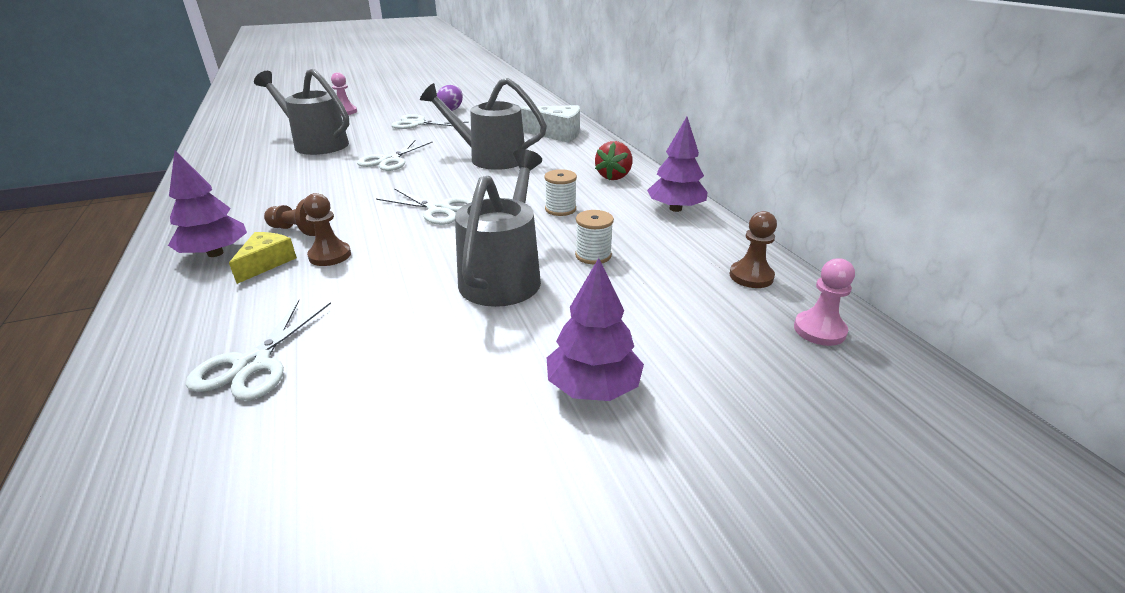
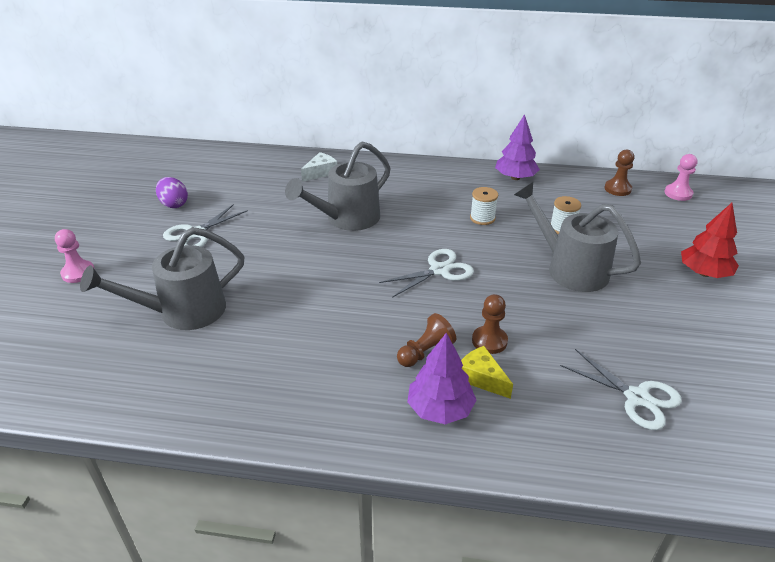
camera: 60 degrees left, 5 degrees up
(389, 160) = (293, 272): white scissors -> none
(556, 134) = (320, 172): white cheese -> white cheese, size x0.61
(593, 387) = (704, 273): purple tree -> red tree
(614, 176) = (441, 179): red strawberry -> none

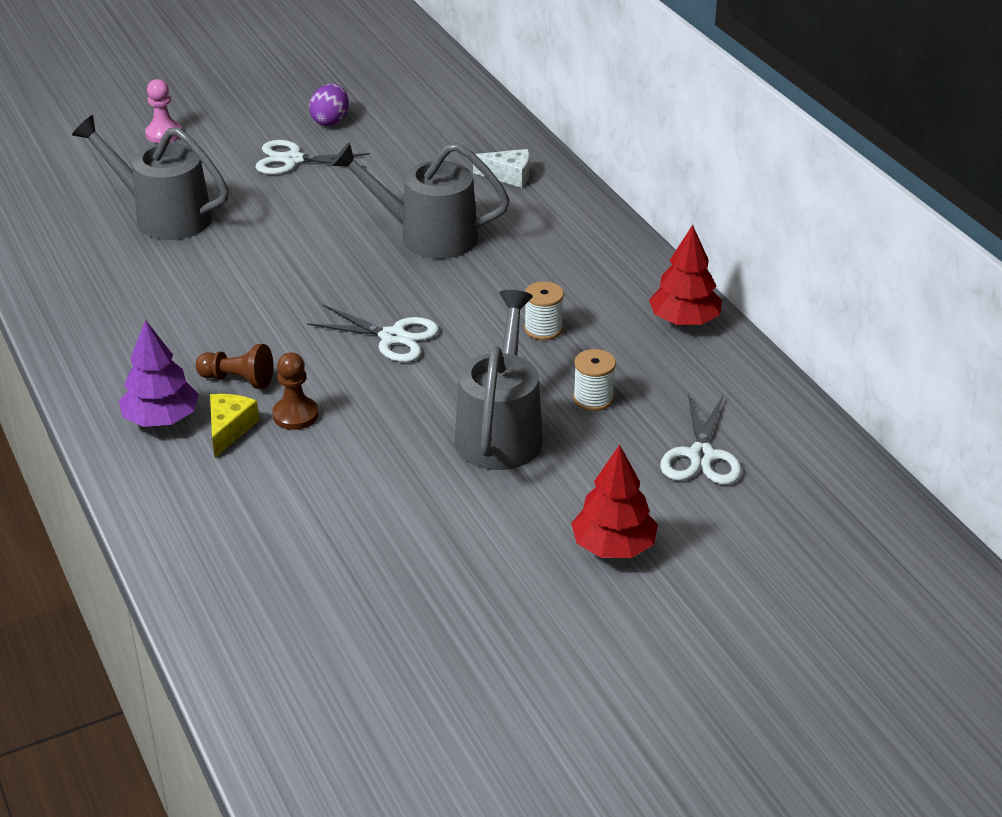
camera: 55 degrees right, 0 degrees up
(515, 178) = (684, 321): purple tree -> red tree
(617, 189) = (765, 417): brown pawn -> none
(637, 397) = (292, 544): white scissors -> white scissors (701, 456)
(678, 193) = (824, 478): pink pawn -> none

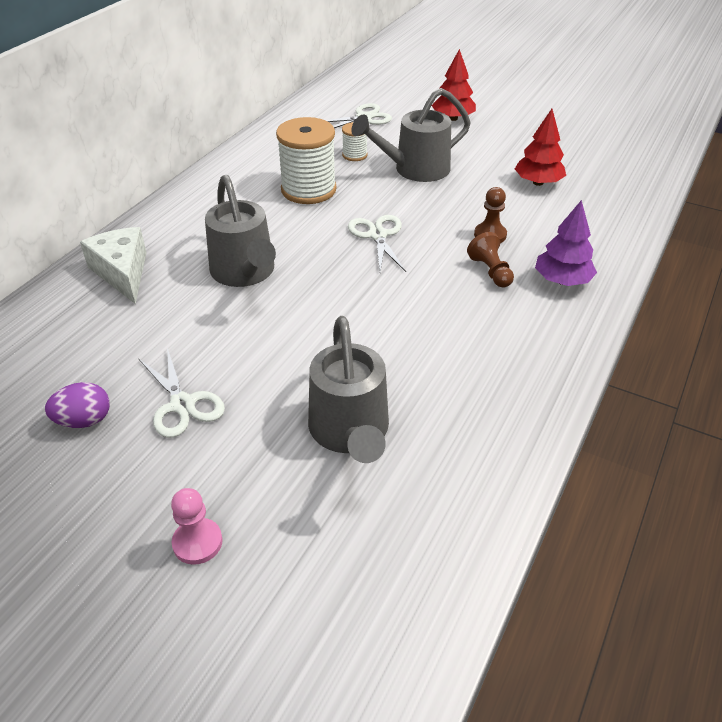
camera: 125 degrees left, 5 degrees up
(229, 429) = (533, 251): yellow cheese -> none
(509, 176) = (122, 272): white cheese -> white cheese, size x1.63
(543, 329) = (308, 190): white spool -> white spool, size x2.05
(684, 321) = (252, 153): red tree -> red tree (538, 182)

